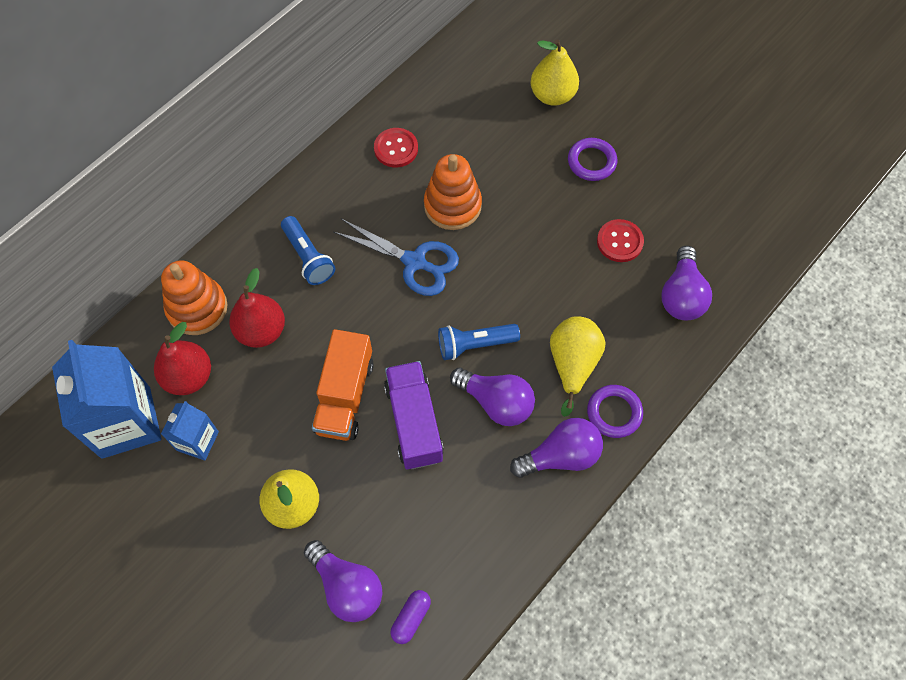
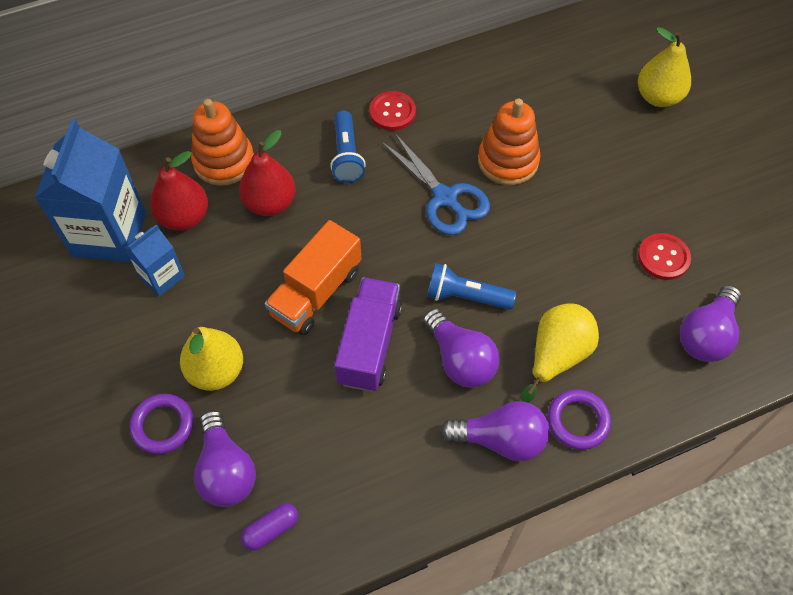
camera: 25 degrees right, 5 degrees down
(396, 149) = (478, 91): red button -> red button (392, 112)
(591, 162) = (669, 172): purple ring -> purple ring (163, 425)

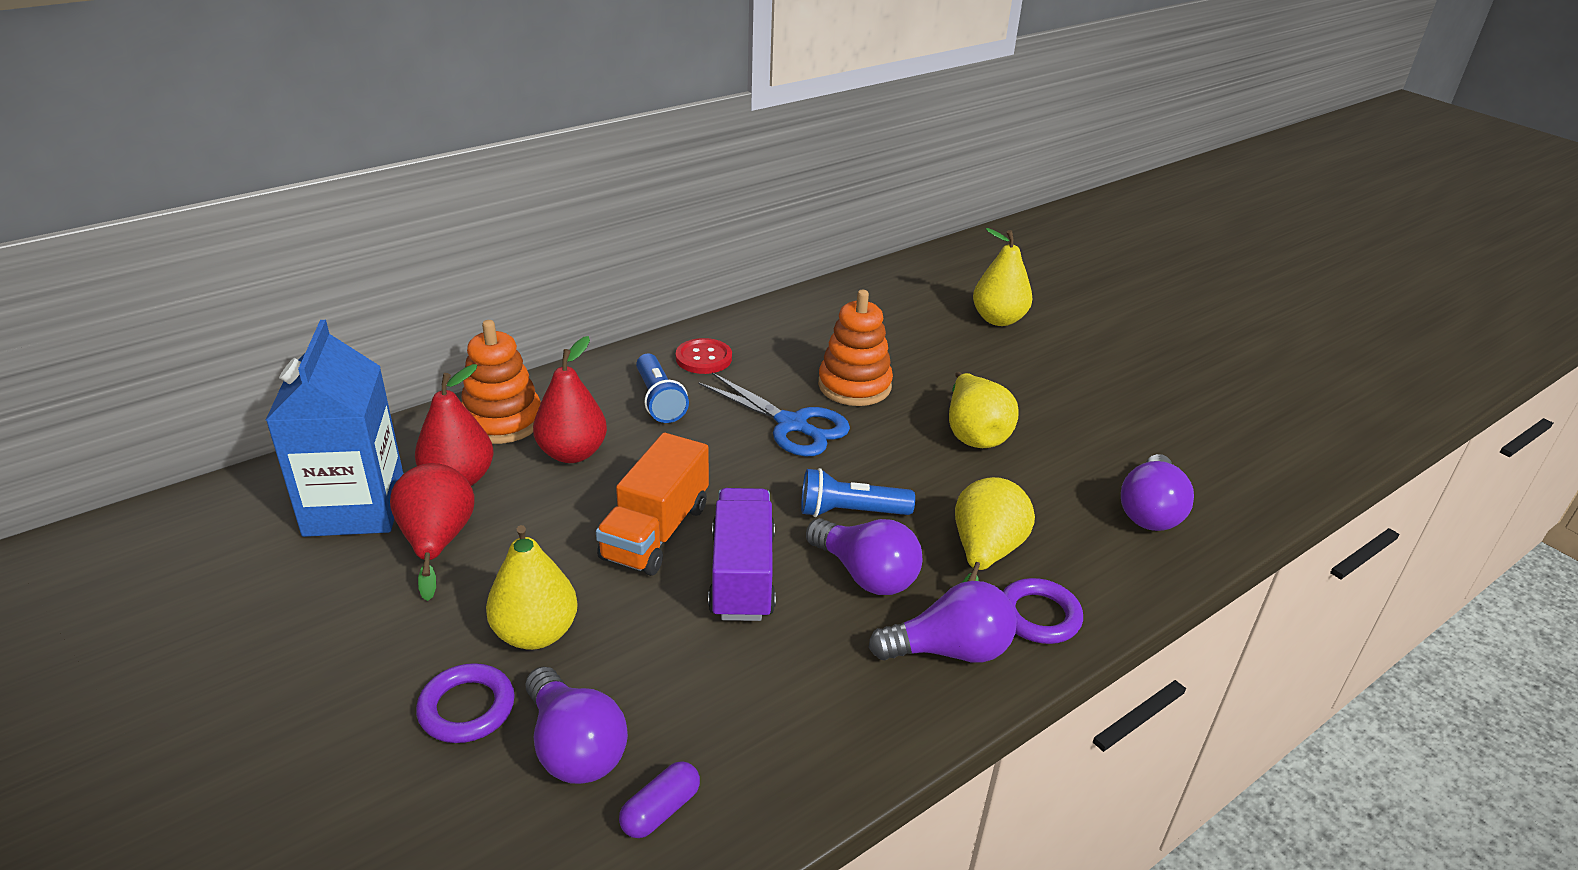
camera: 15 degrees left, 25 degrees down
(162, 276) = (437, 542): blue carton -> red pear
(590, 230) = (974, 434): none -> yellow pear
(663, 257) = (1067, 448): red button -> none

